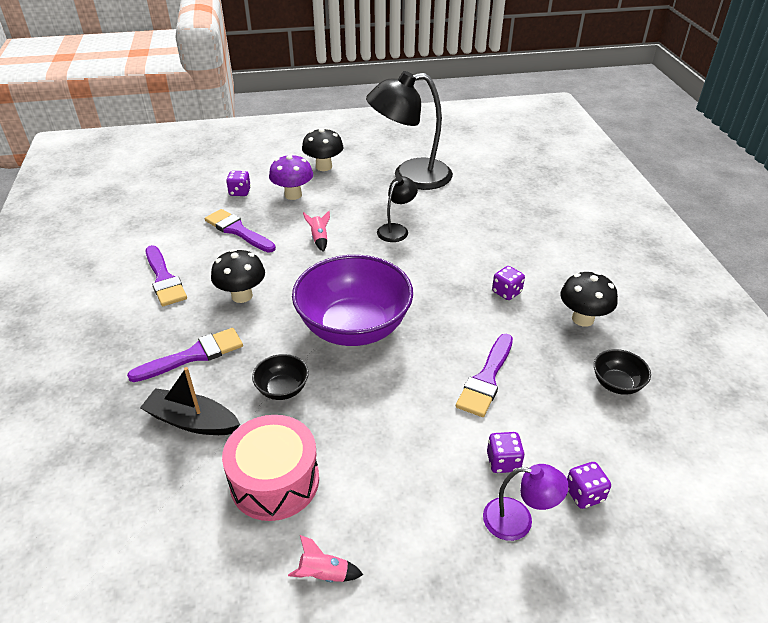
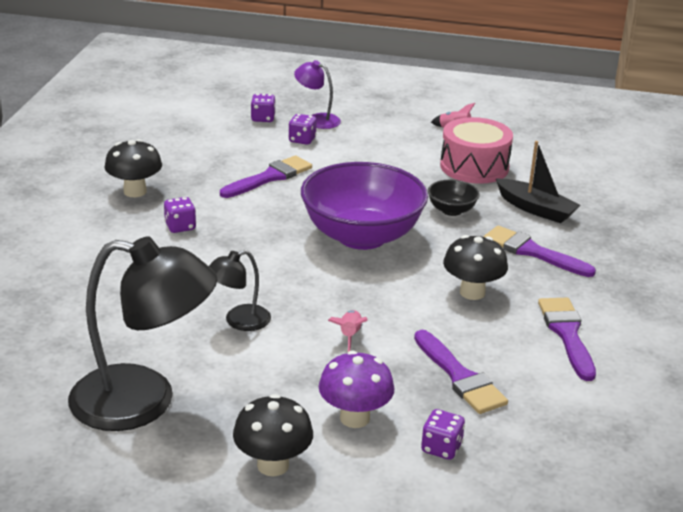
camera: 160 degrees left, 10 degrees down
(193, 355) = (532, 252): purple brush -> purple brush turned 45 degrees clockwise
(616, 384) = (168, 152): black bowl -> none

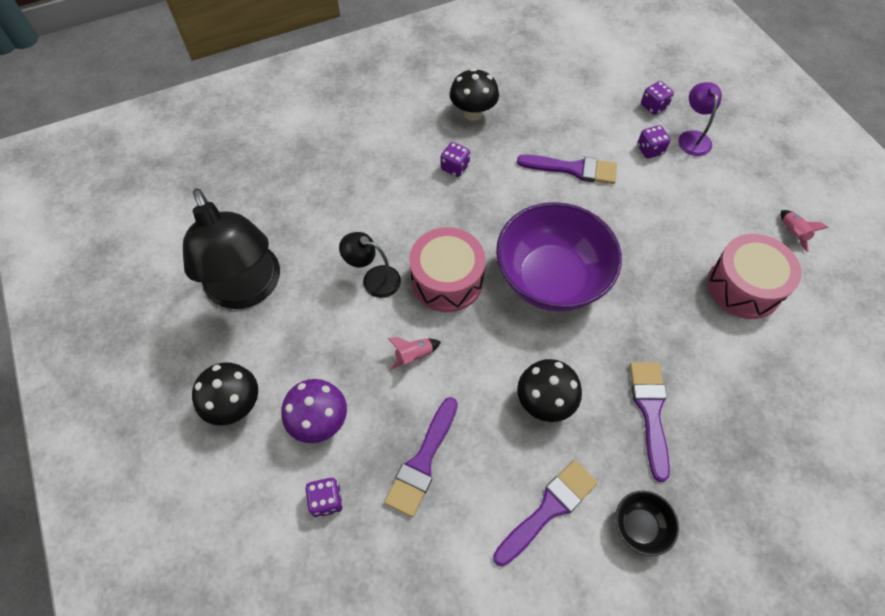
camera: 55 degrees right, 30 degrees up
(295, 284) = (447, 280): none -> pink drum
(451, 210) = (653, 313): black bowl -> black bowl (640, 527)
(536, 209) = (724, 374): black boat -> none

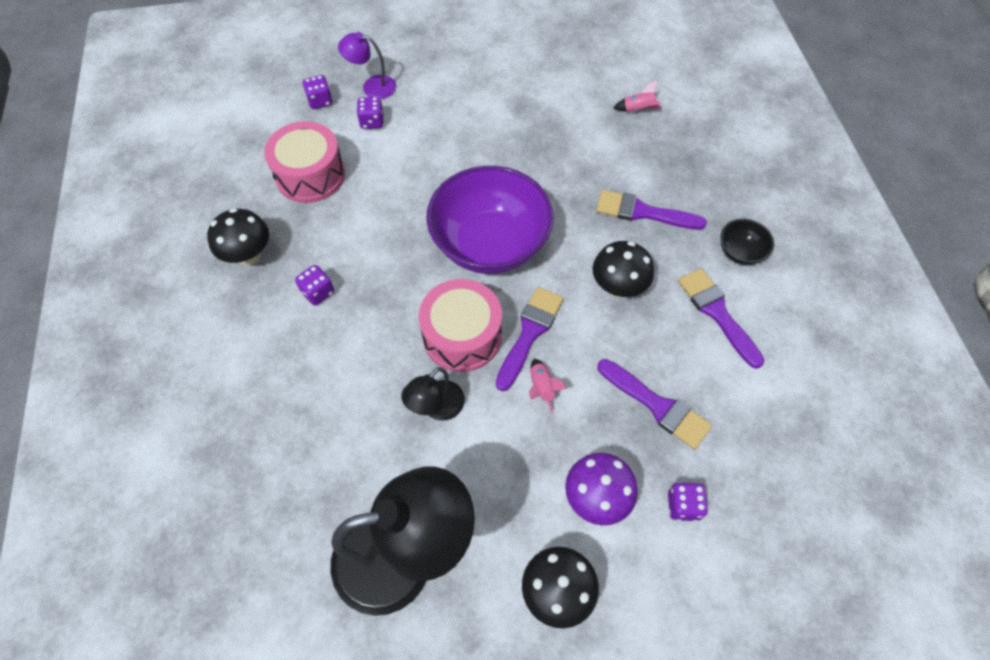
camera: 75 degrees left, 0 degrees up
(573, 169) = (368, 188): purple brush -> purple brush (529, 333)
(744, 287) = (543, 109): pink drum -> pink drum (310, 175)
(792, 233) = (502, 60): pink rocket -> pink rocket (638, 110)

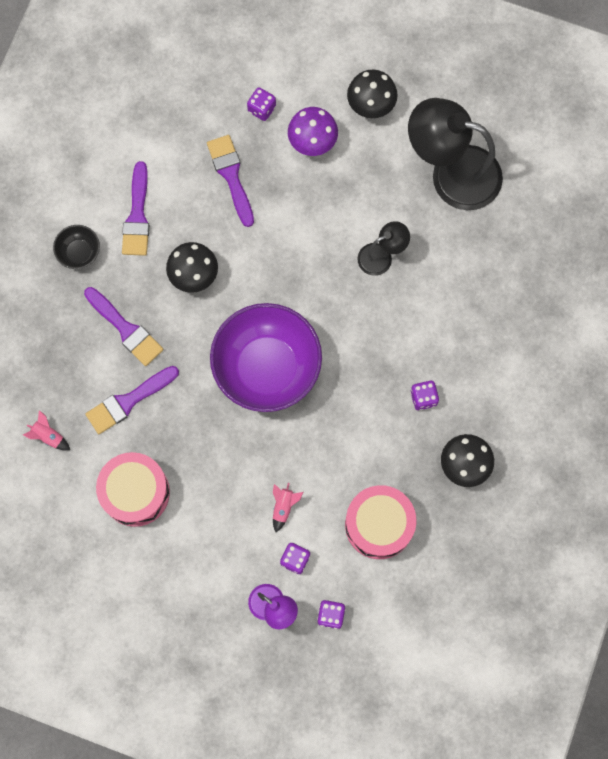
camera: 150 degrees left, 15 degrees up
(462, 336) = (334, 300): pink drum -> pink drum (135, 492)
(529, 333) = (283, 275): purple brush -> purple brush (128, 401)
(542, 388) = (301, 231): pink rocket -> pink rocket (283, 507)

